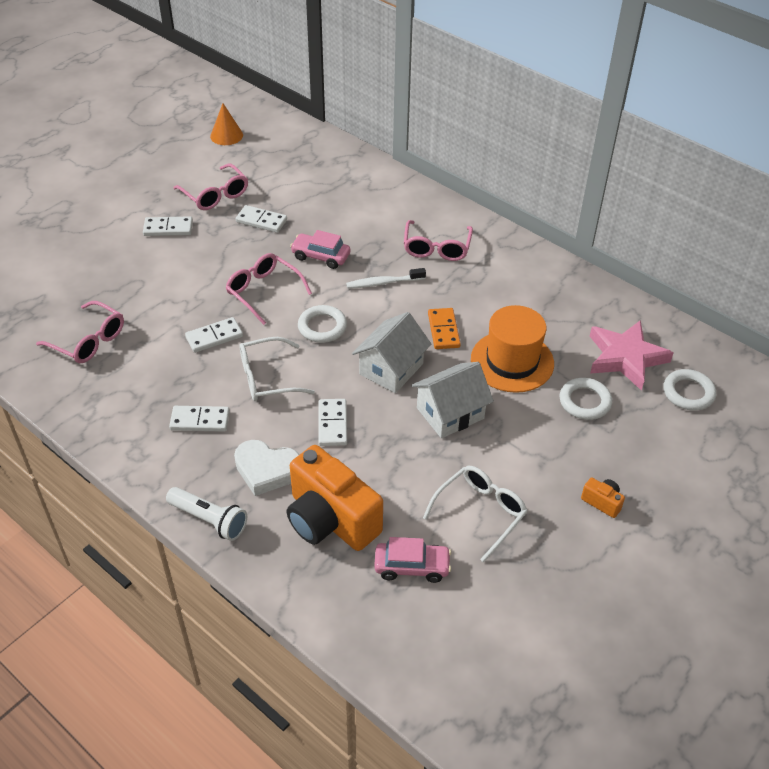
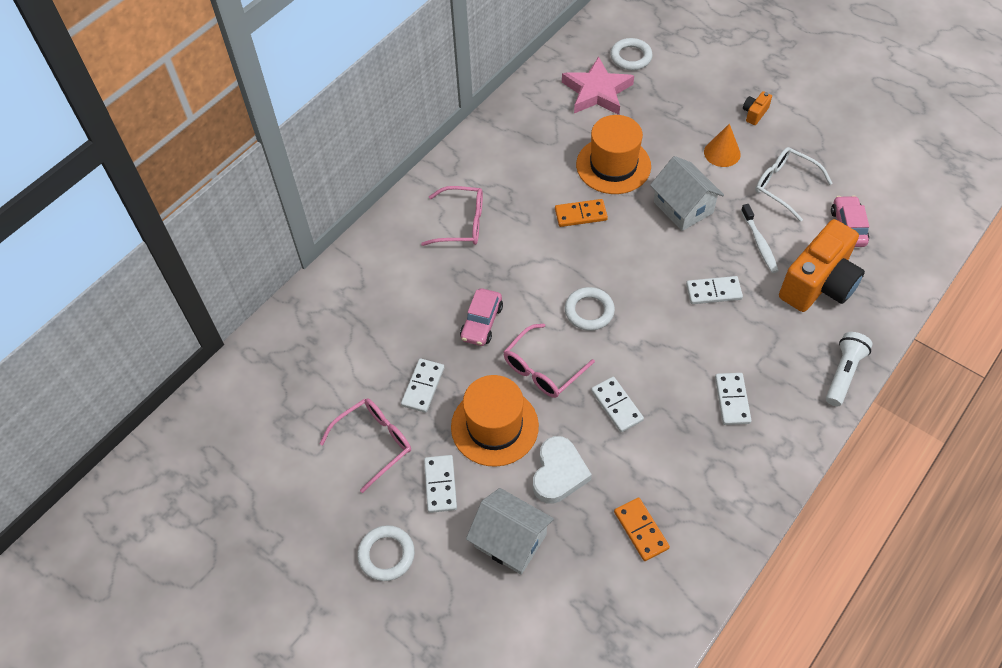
camera: 90 degrees left, 10 degrees up
(89, 341) = (641, 530): pink glasses -> orange domino
(213, 260) = (494, 426): none -> orange hat
(226, 135) = (247, 450): orange cone -> orange cone (722, 153)
(267, 378) = (666, 350): white glasses -> none
(267, 470) = (778, 336): white heart -> white heart (558, 473)
(383, 283) = (518, 265): white toothbrush -> white toothbrush (759, 243)
(391, 369) = (637, 252): white house -> white house (510, 540)
(585, 402) = (652, 119): white ring -> white ring (386, 555)

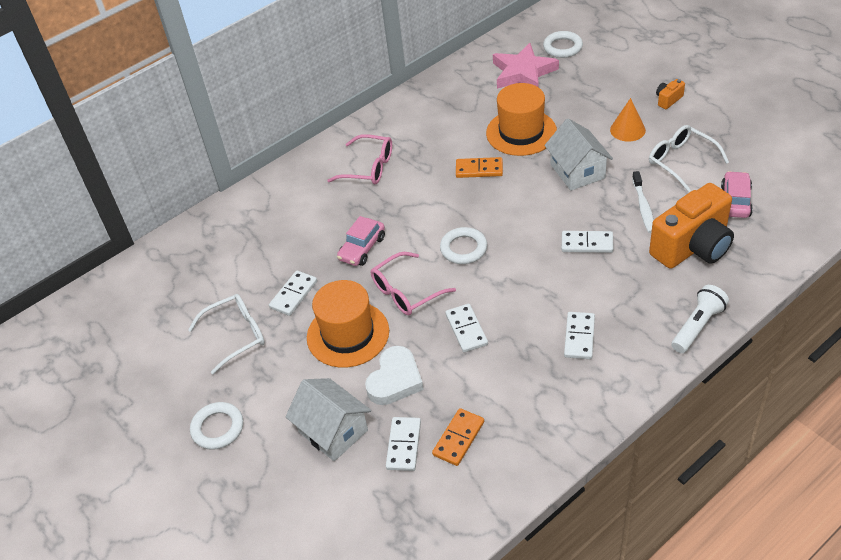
camera: 15 degrees right, 10 degrees down
(374, 443) = (236, 335): pink glasses -> white glasses
(440, 485) = (284, 376): white domino -> white domino (403, 445)
(641, 530) = (458, 438): orange domino -> orange domino turned 45 degrees clockwise

